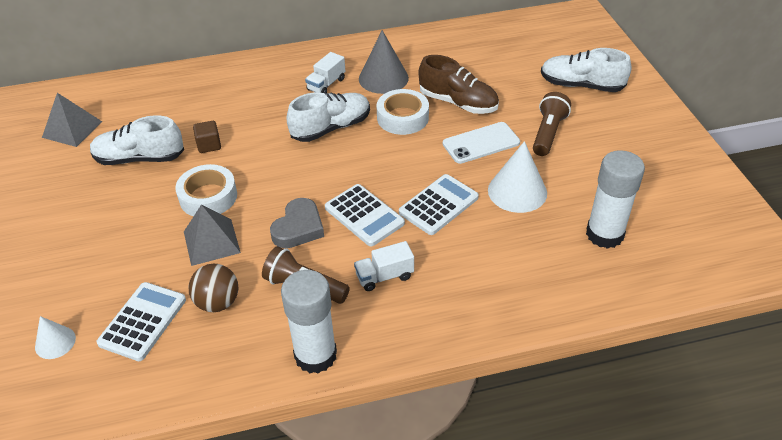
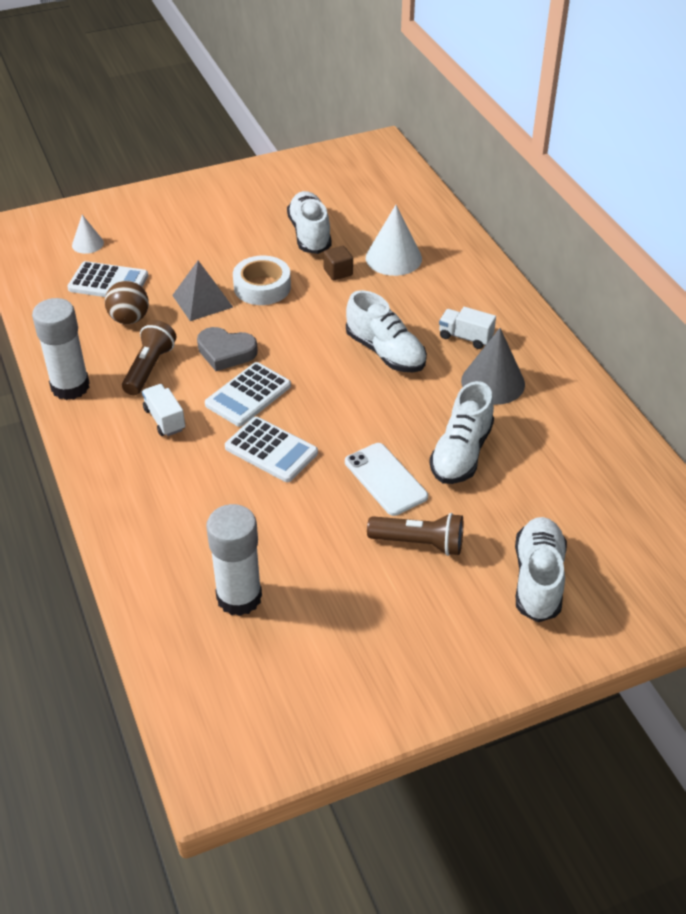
camera: 80 degrees right, 0 degrees up
(72, 129) = (344, 185): grey pyramid -> none
(402, 118) = (418, 407): white tape -> none
(458, 103) = (461, 453): brown shoe -> white shoe
(517, 191) = (303, 516): white cone -> white cone (393, 258)

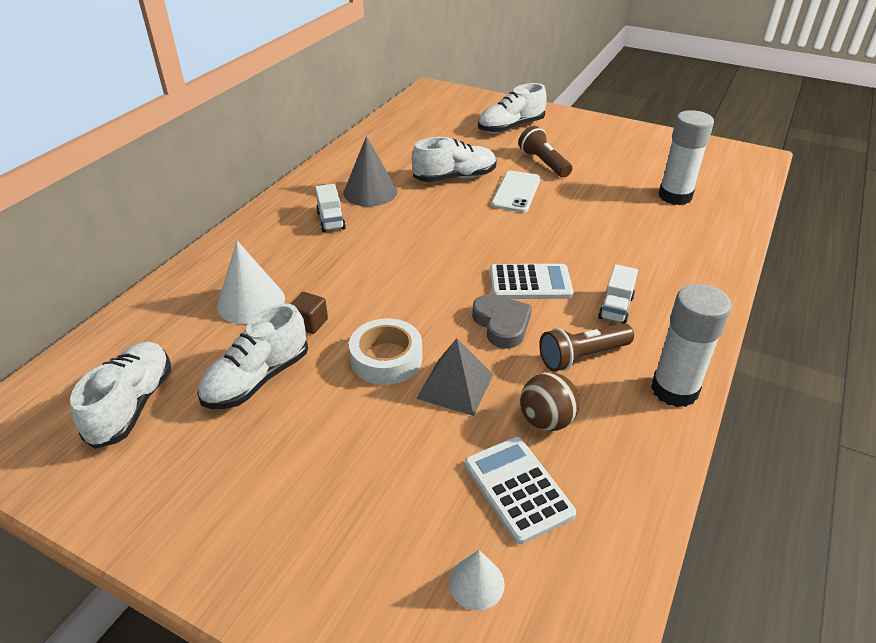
camera: 130 degrees left, 5 degrees down
(271, 450) = (562, 243): white calculator -> none
(385, 352) = (394, 246): white shoe -> white shoe (132, 405)

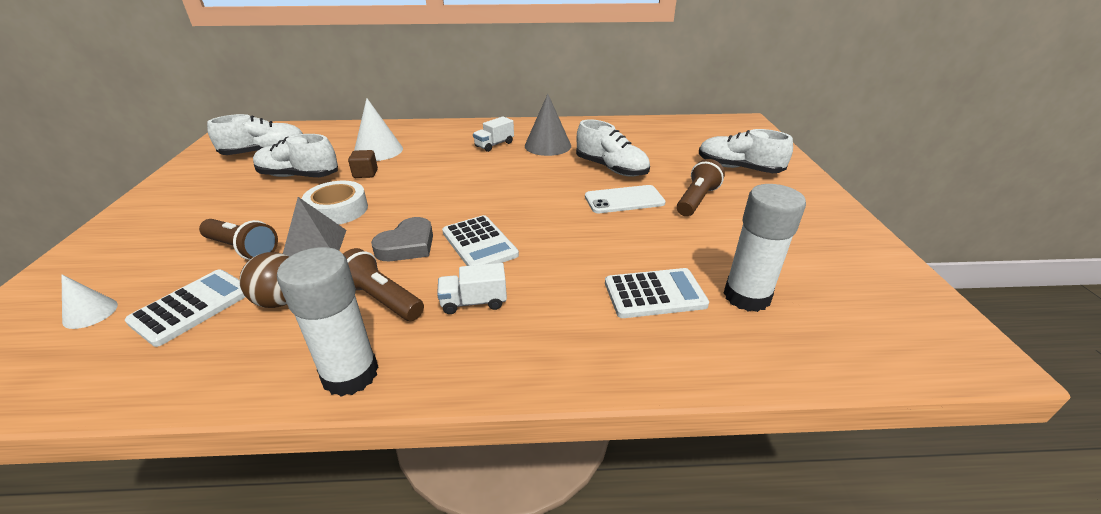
camera: 60 degrees right, 5 degrees down
(420, 444) = (243, 249): none -> brown flashlight
(652, 227) = (654, 294): none -> white calculator

